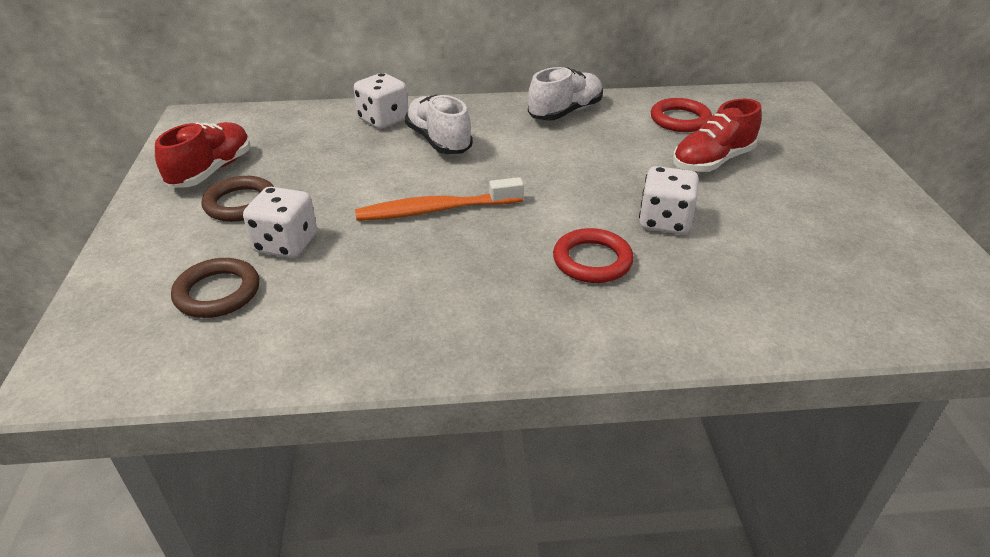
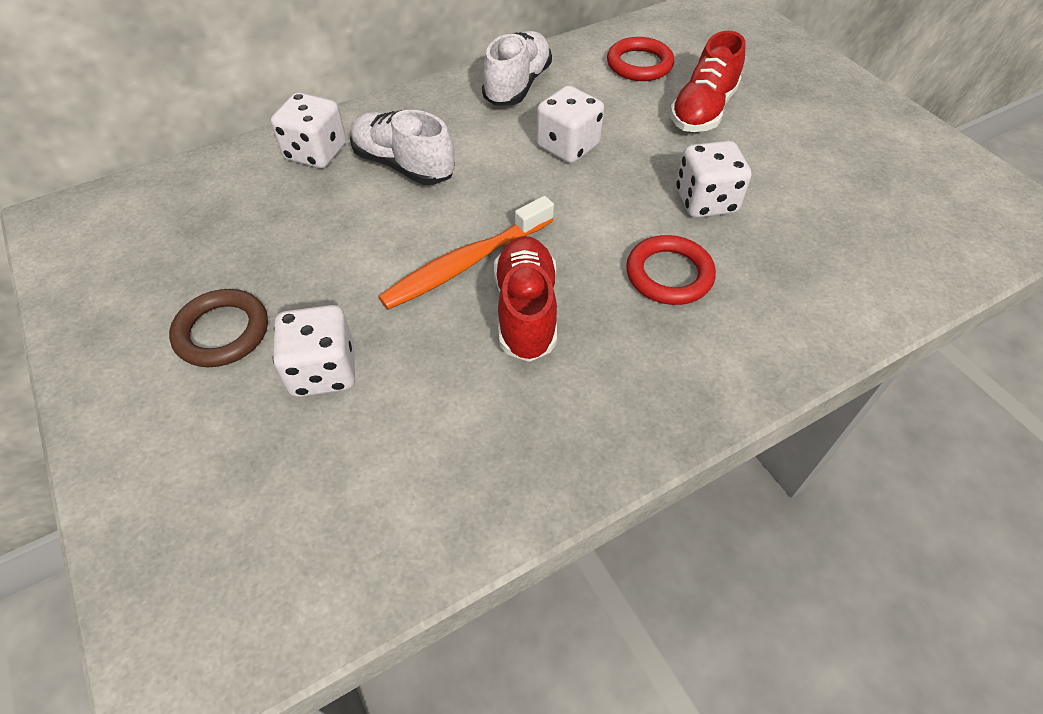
camera: 25 degrees left, 15 degrees up
(211, 171) = (146, 295): red shoe -> red shoe (526, 311)
(217, 292) = (288, 471): brown ring -> none
(575, 158) = (568, 146): none -> white dice

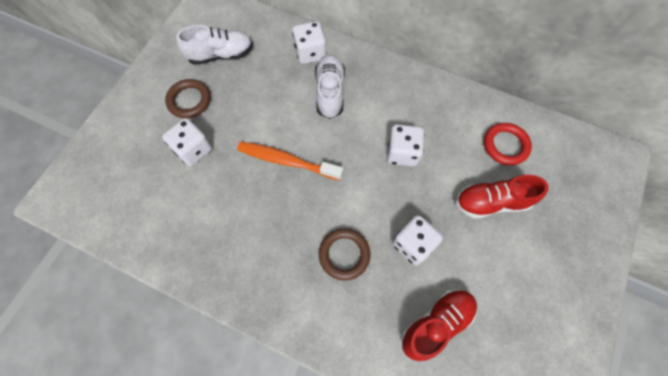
camera: 55 degrees right, 15 degrees up
(517, 85) = (431, 99): white shoe -> white shoe (221, 55)
(526, 311) = (276, 204): red shoe -> red shoe (436, 323)
(669, 274) = (344, 254): red ring -> brown ring

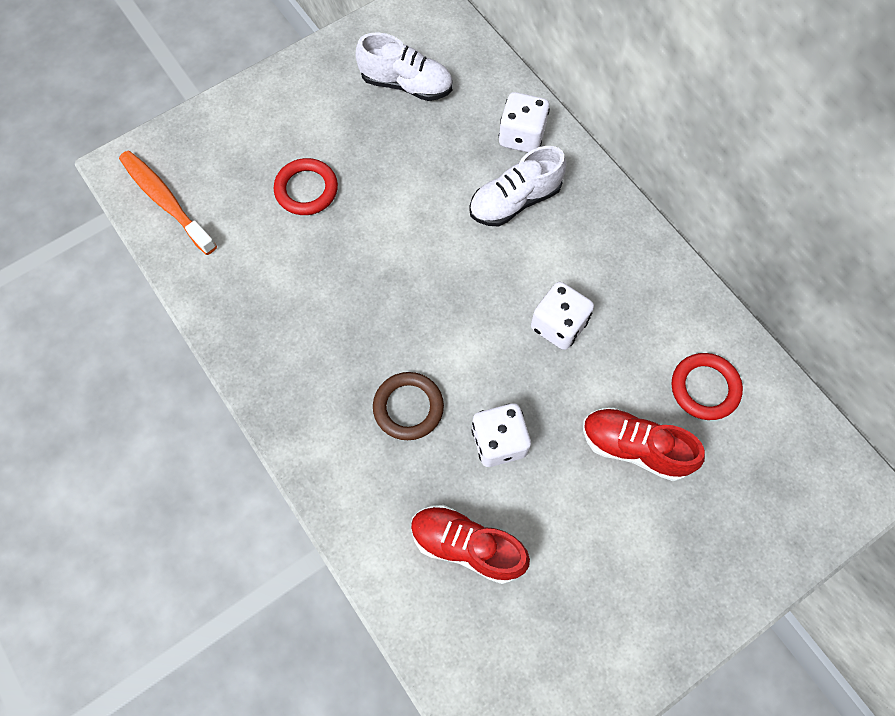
camera: 30 degrees right, 0 degrees up
(189, 100) = (335, 125): brown ring -> none
(193, 150) = (306, 189): white dice -> red ring
(286, 161) = (408, 260): orange toothbrush -> orange toothbrush (166, 201)
(330, 92) = (515, 201): white shoe -> white shoe turned 150 degrees counterclockwise
(436, 323) = (467, 546): red shoe -> red shoe turned 150 degrees counterclockwise

